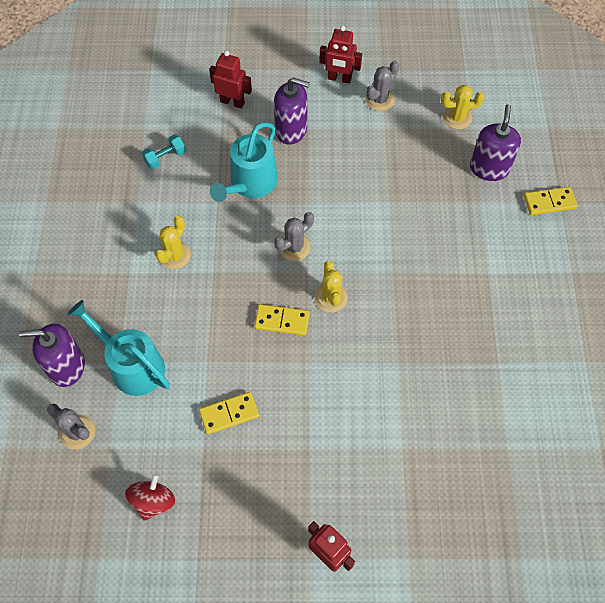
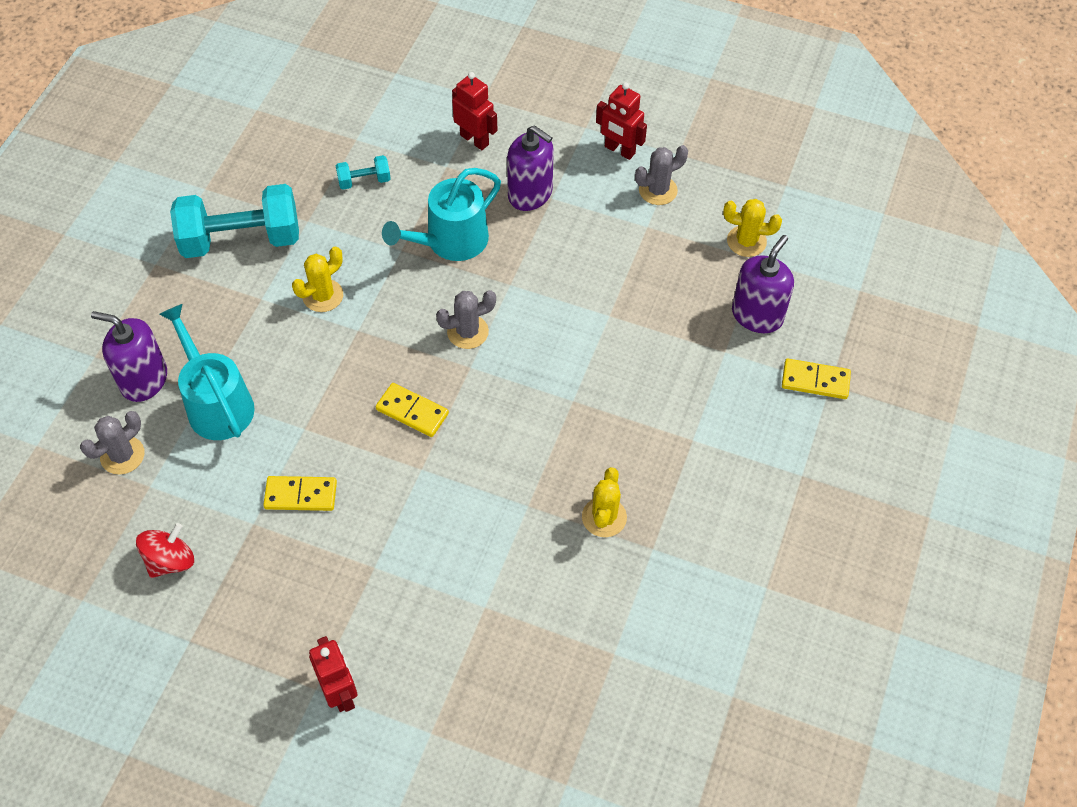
camera: 20 degrees right, 5 degrees down
(77, 432) = (122, 455): grey cactus -> grey cactus turned 75 degrees clockwise
(92, 232) = (241, 239): none -> turquoise dumbbell
(331, 298) = (483, 404): yellow cactus -> yellow cactus (604, 517)

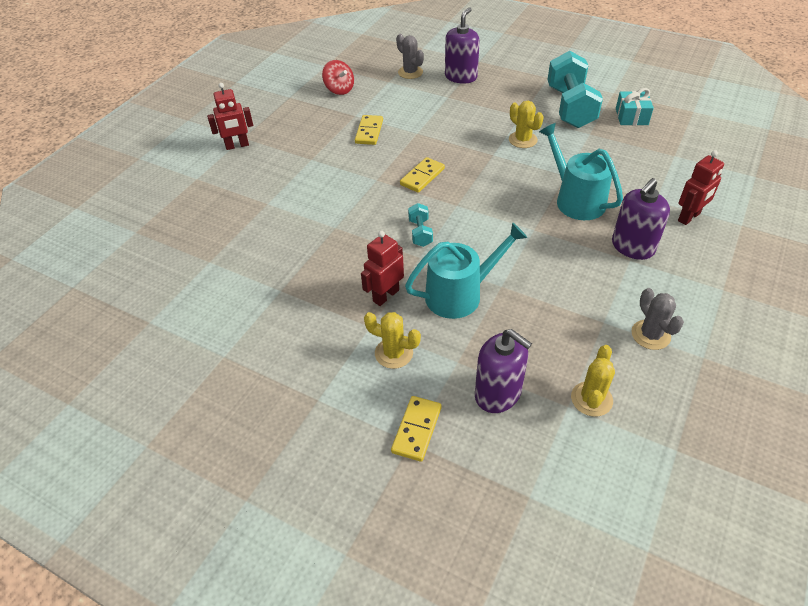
camera: 100 degrees right, 10 degrees down
(217, 404) = (440, 101): turquoise watering can -> turquoise watering can (460, 294)
(268, 173) = (631, 116): none -> turquoise gift
(364, 181) = (632, 158): turquoise dumbbell -> turquoise dumbbell (420, 233)
(467, 332) = (488, 205): grey cactus -> none
(604, 517) = (314, 265): yellow cactus -> yellow cactus (394, 353)
(619, 150) = (698, 311): red robot -> red robot (385, 295)

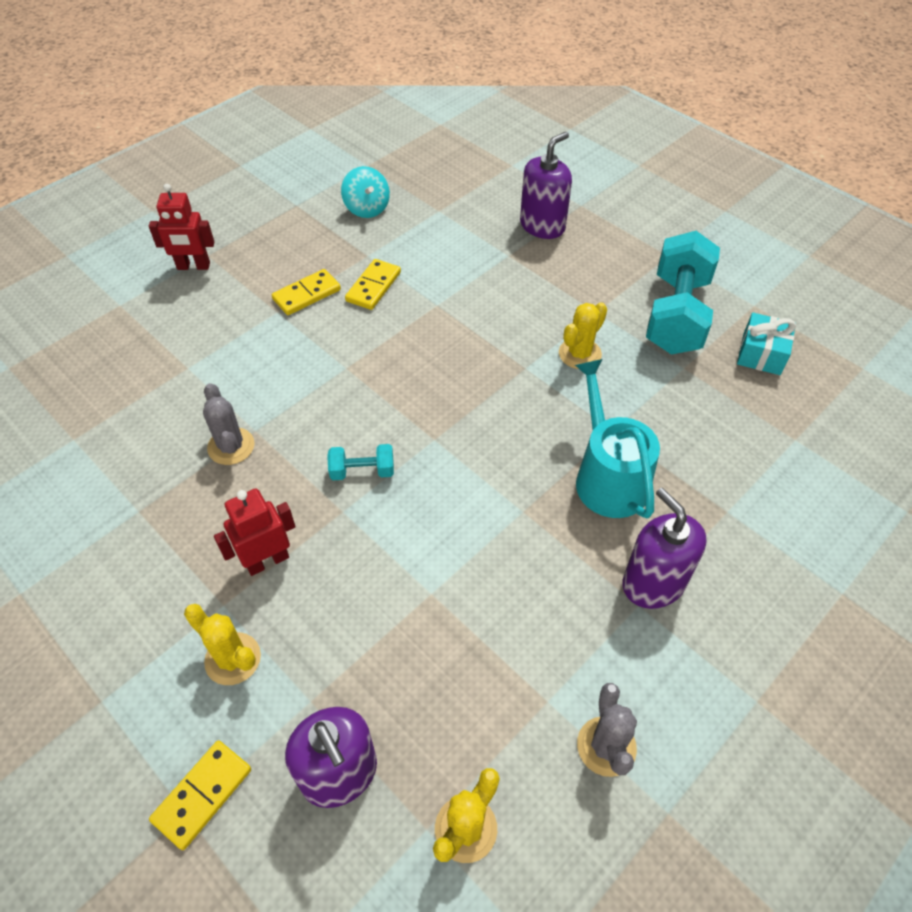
camera: 15 degrees right, 5 degrees up
(339, 89) = (367, 208): red spinning top -> turquoise spinning top
(410, 72) = (475, 202): grey cactus -> grey cactus (231, 446)
(420, 233) = (362, 471): turquoise dumbbell -> turquoise dumbbell turned 75 degrees clockwise
(422, 177) = (409, 379): yellow domino -> yellow domino (306, 294)
(460, 294) = (367, 590): turquoise watering can -> none
(523, 140) = (580, 354): yellow cactus -> yellow cactus turned 60 degrees clockwise
(632, 247) = (653, 583): purple soap dispenser -> purple soap dispenser turned 90 degrees clockwise
(689, 217) = (765, 556): red robot -> none

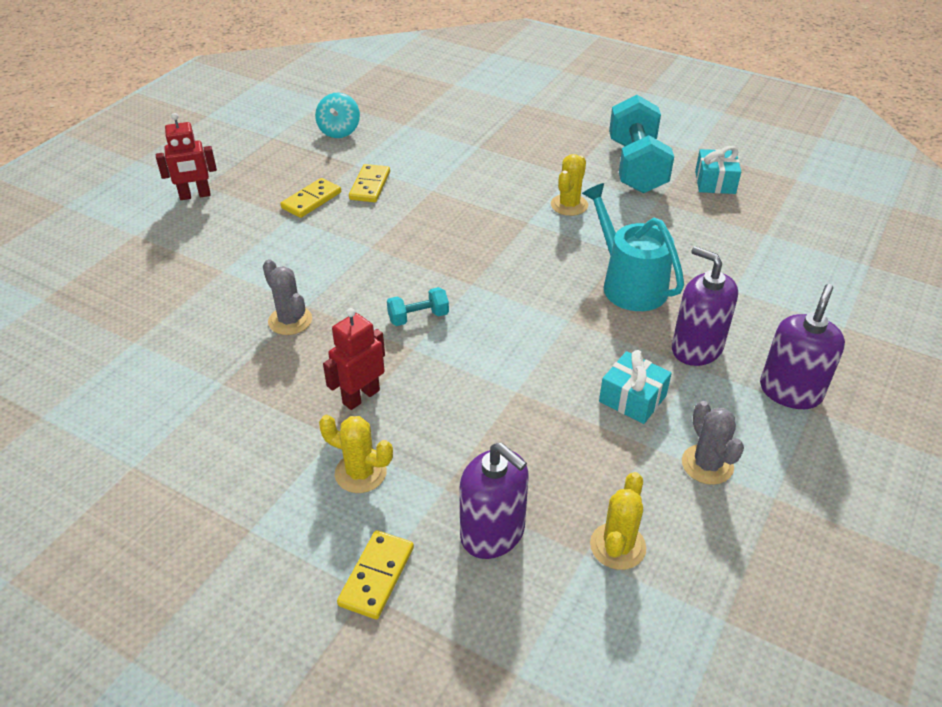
camera: 15 degrees left, 10 degrees down
(367, 208) = (339, 131): turquoise spinning top -> turquoise spinning top turned 45 degrees clockwise
(542, 226) = (499, 122): purple soap dispenser -> purple soap dispenser (790, 391)
(554, 634) = (632, 398): none -> turquoise gift

